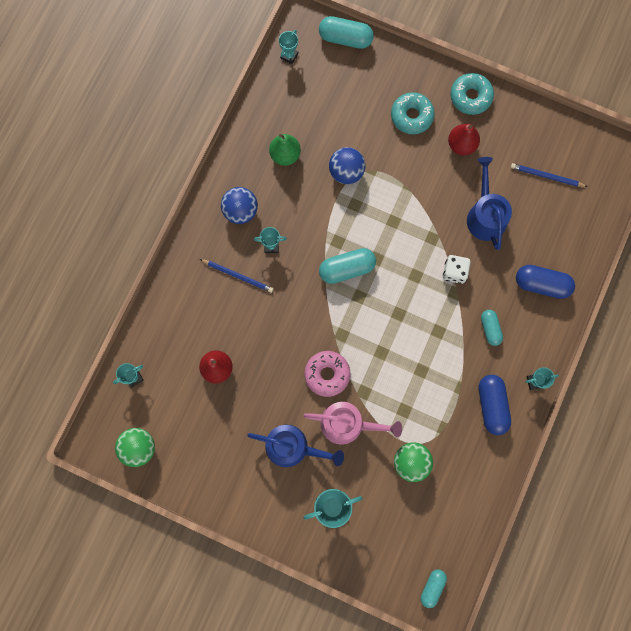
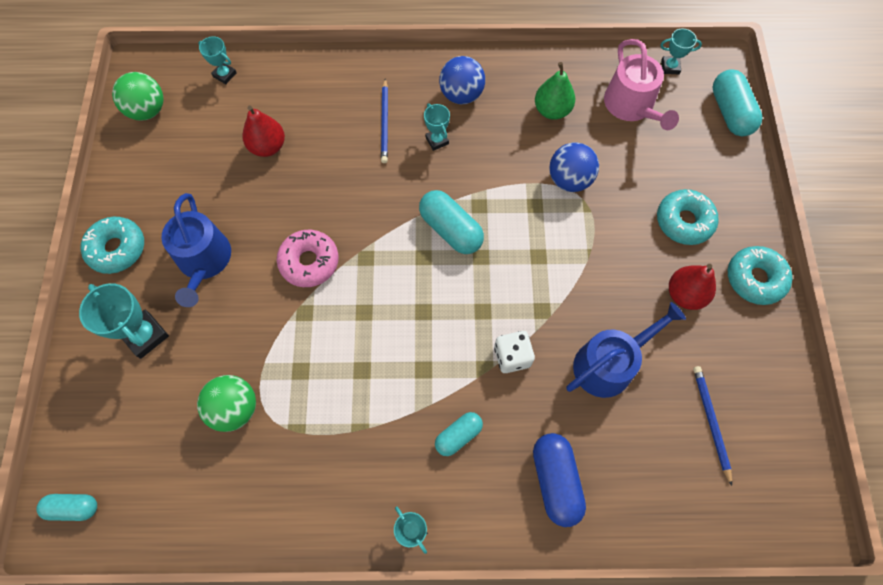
camera: 65 degrees right, 10 degrees down
(253, 506) = (117, 249): none -> turquoise donut
(347, 424) = (256, 311): pink watering can -> pink watering can (631, 106)
(492, 405) = (353, 483): blue capsule -> none

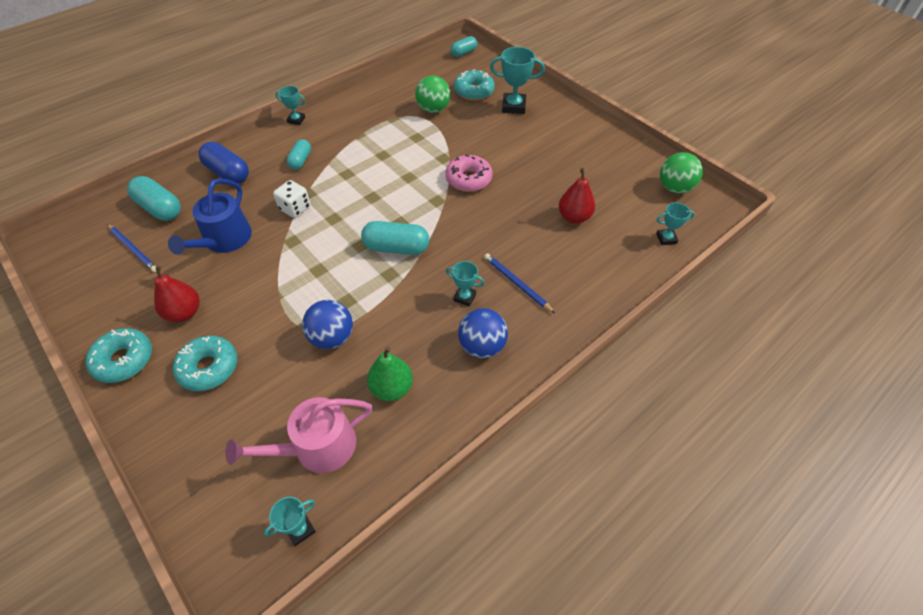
camera: 140 degrees right, 15 degrees down
(117, 249) = (580, 124): turquoise donut -> turquoise donut (474, 91)
(204, 261) = (528, 146): blue watering can -> none
(631, 106) = (317, 447): pink watering can -> pink watering can turned 60 degrees counterclockwise
(730, 112) = (203, 518): turquoise capsule -> turquoise capsule (160, 208)

